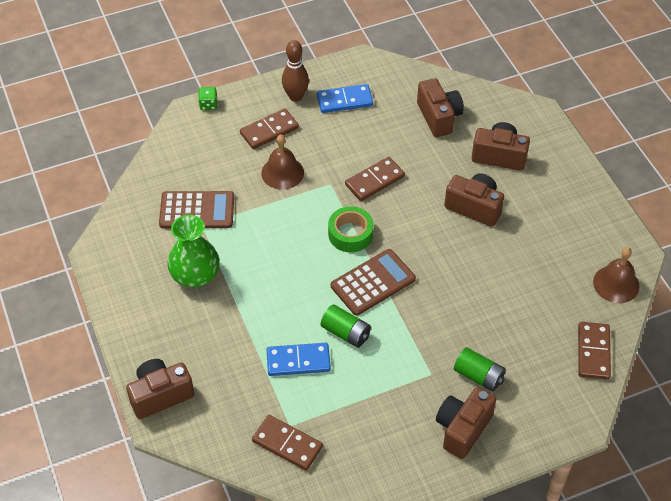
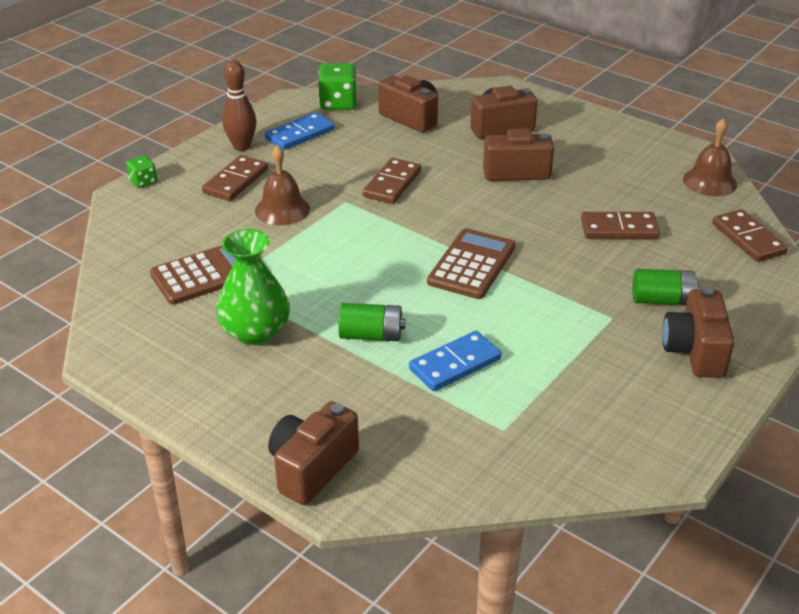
camera: 30 degrees left, 15 degrees down
(287, 444) = (518, 449): brown domino -> brown domino (619, 229)
(346, 333) = (484, 318): green battery -> green battery (371, 335)
(350, 234) = (407, 234): green tape -> none
(395, 78) = (338, 103): none -> green dice

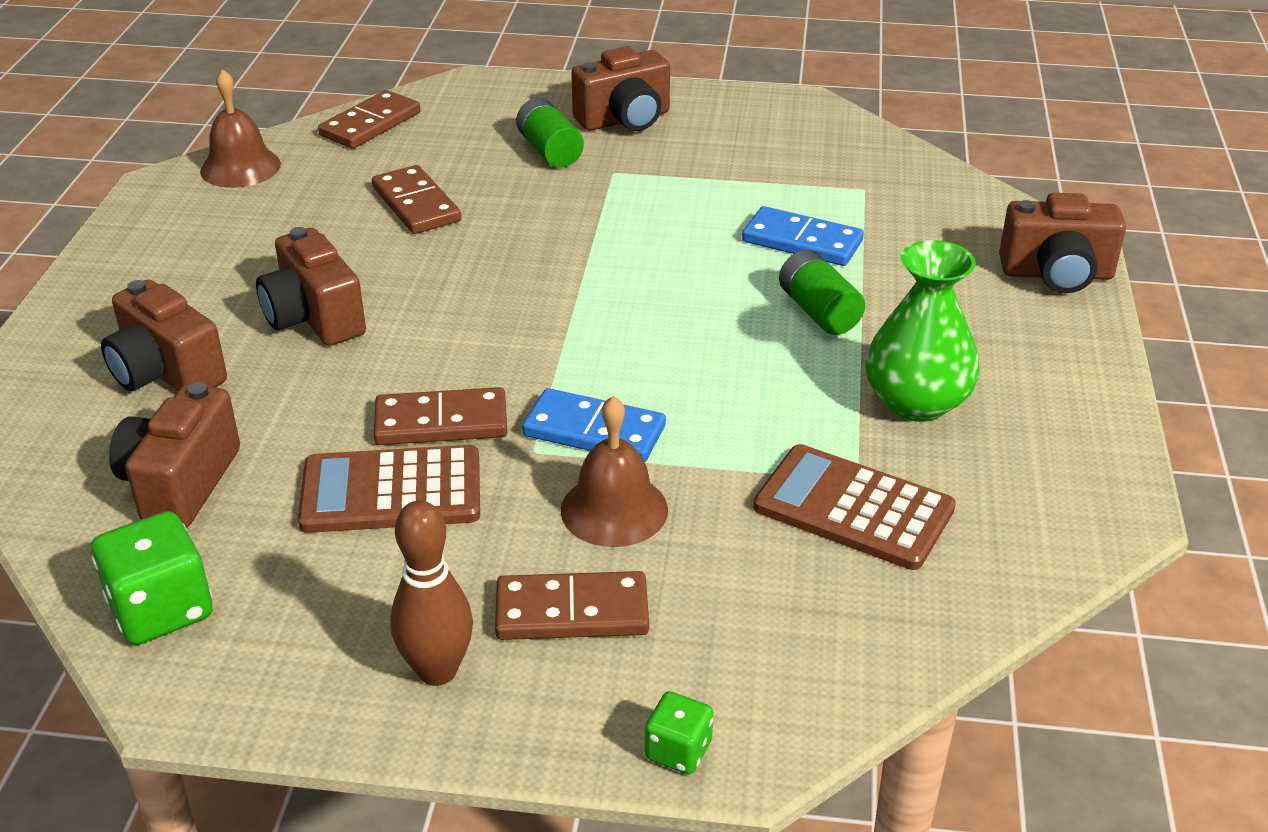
camera: 120 degrees left, 0 degrees up
(300, 134) = (333, 608): blue domino -> blue domino (594, 431)
(472, 264) = (598, 285): brown calculator -> brown calculator (391, 491)

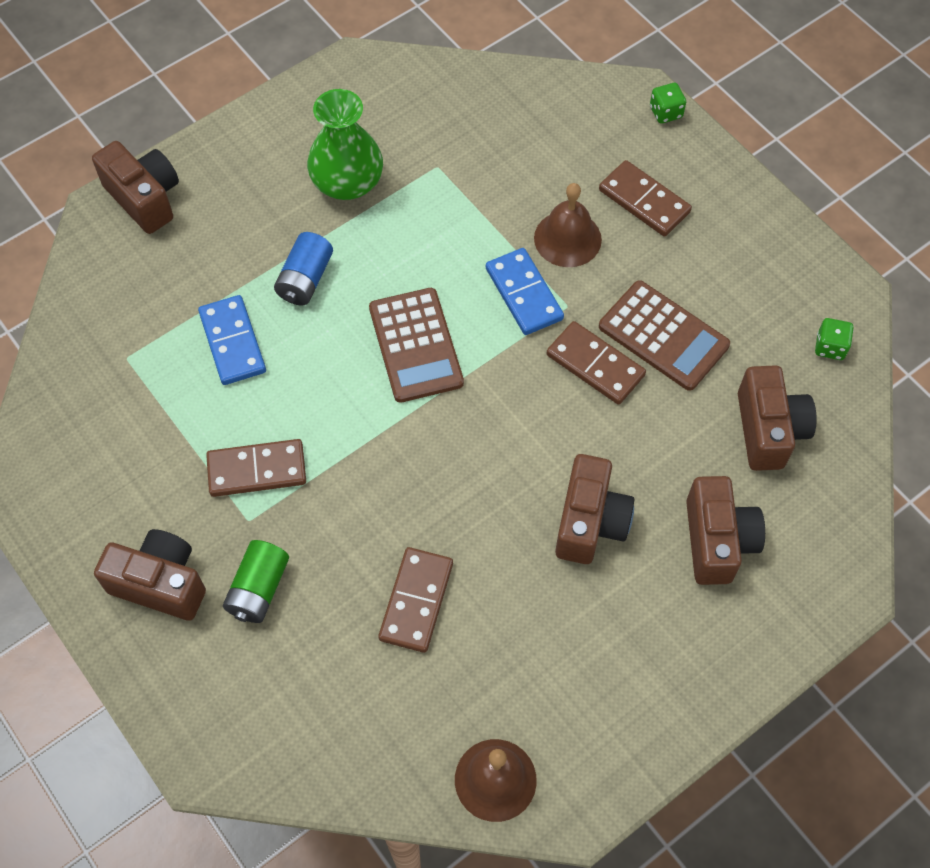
camera: 135 degrees left, 25 degrees up
(161, 610) = (830, 347): green dice -> green dice, size x0.56
(181, 484) = (768, 430): brown camera -> brown camera turned 60 degrees counterclockwise
(370, 124) = (343, 760): brown domino -> brown domino (257, 470)
(437, 671) = (729, 217): brown bowling pin -> none
(819, 311) = (305, 279): green battery -> blue battery
(853, 508) = (460, 153): brown calculator -> brown calculator (416, 345)

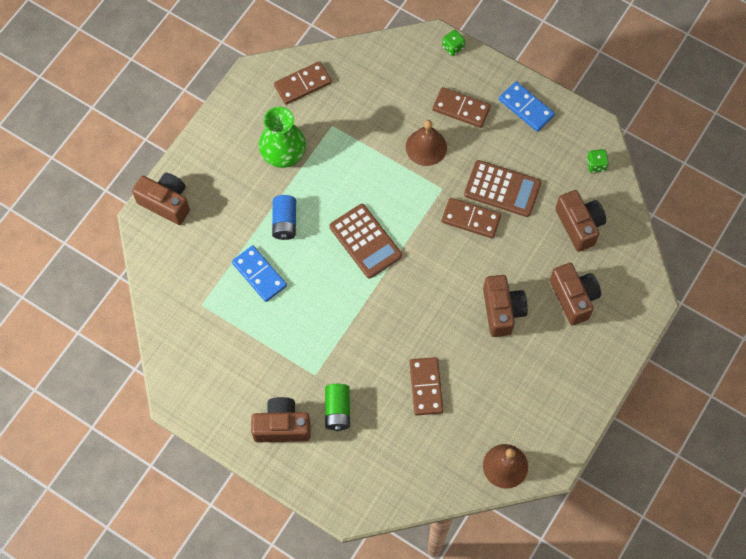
camera: 20 degrees left, 5 degrees up
(257, 470) = (307, 345): brown domino -> brown domino (303, 84)
(524, 294) = (414, 189): blue domino -> blue domino (526, 107)

